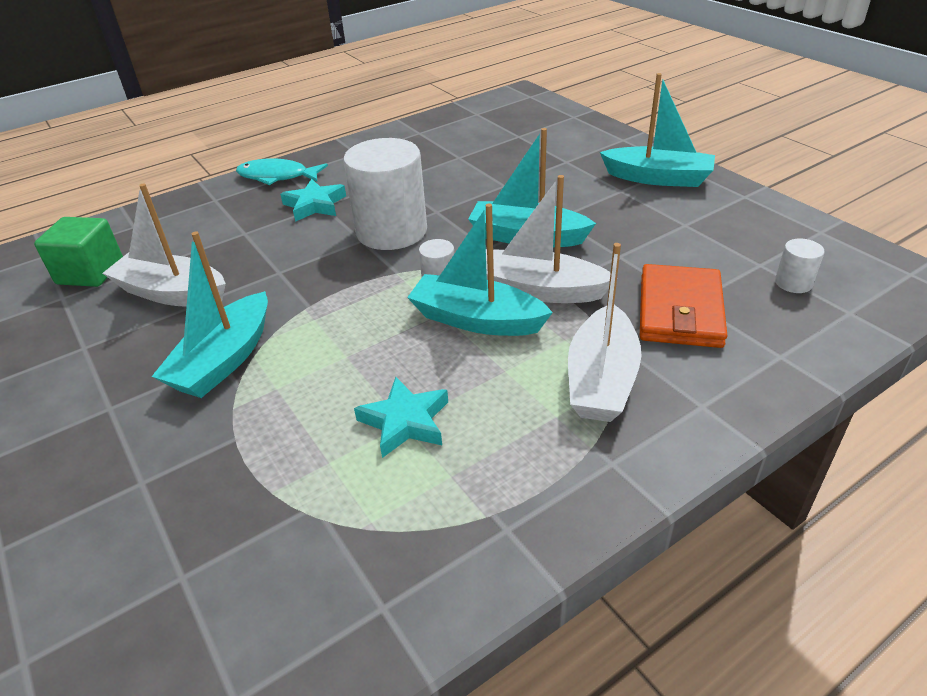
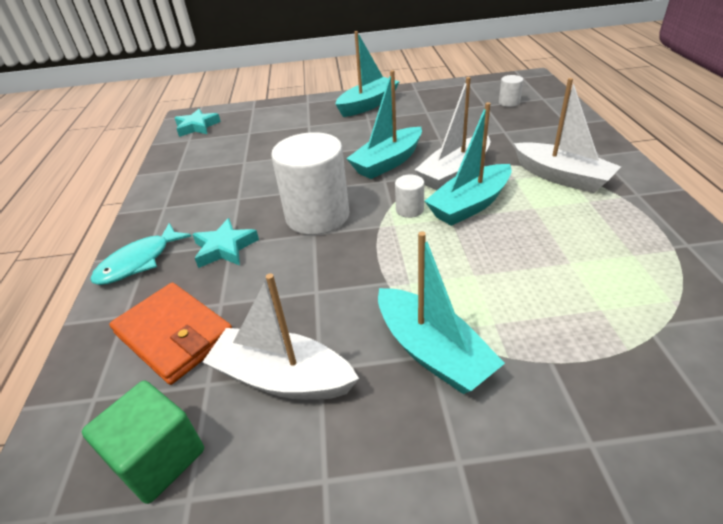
camera: 60 degrees left, 0 degrees up
(172, 293) = (282, 378): white boat -> white boat turned 60 degrees clockwise
(405, 422) = (569, 262): turquoise star -> turquoise star (197, 127)
(680, 311) = (511, 137): orange wallet -> orange wallet (174, 335)

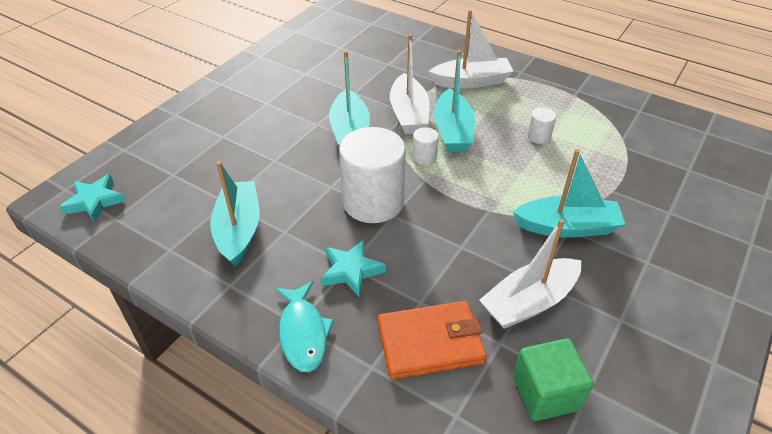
camera: 55 degrees left, 5 degrees up
(368, 105) = (243, 90): turquoise boat -> turquoise boat (239, 230)
(509, 102) = (355, 37): white cylinder -> white cylinder (539, 136)

